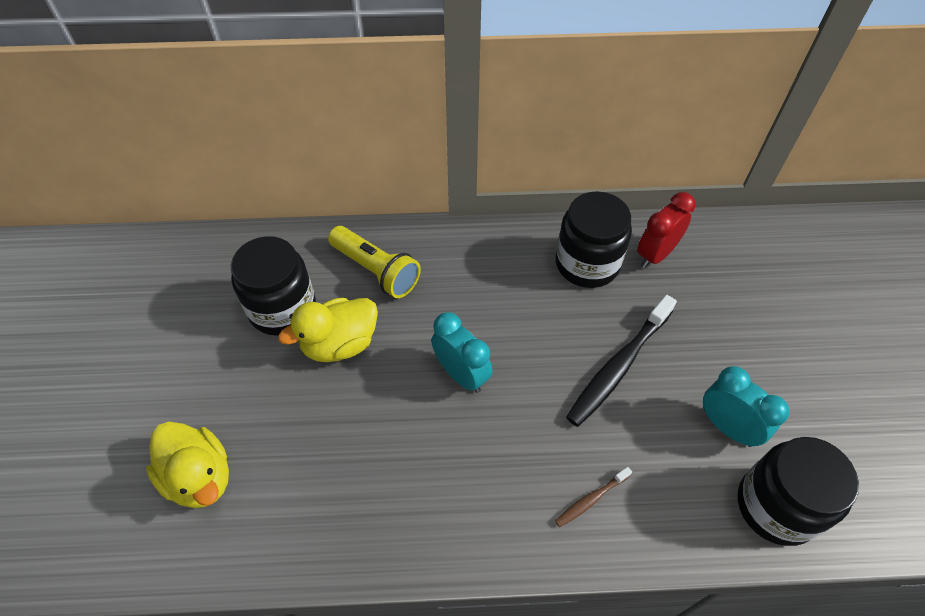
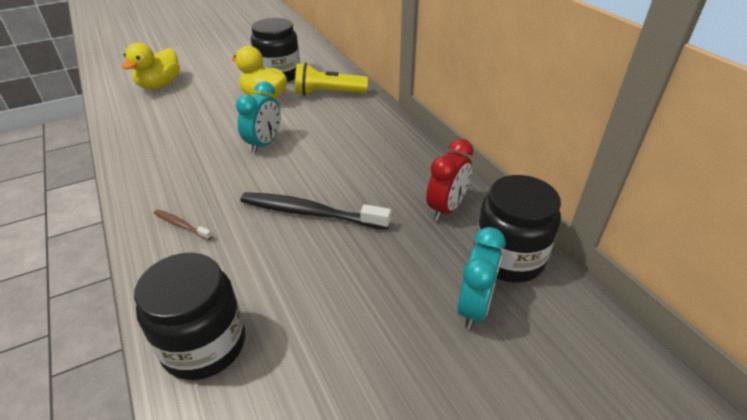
camera: 65 degrees right, 15 degrees down
(376, 270) = (328, 93): yellow flashlight -> yellow flashlight turned 75 degrees clockwise
(587, 264) = (404, 174): black jar -> black jar (508, 258)
(655, 255) = (446, 208): red clock -> red clock turned 105 degrees clockwise
(727, 427) = (279, 292): turquoise clock -> turquoise clock (474, 308)

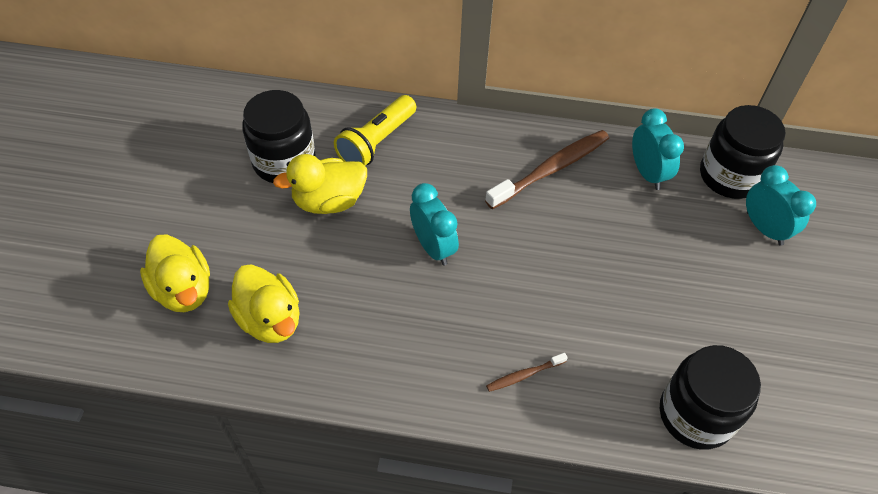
camera: 55 degrees left, 15 degrees up
(158, 115) = (270, 319): none -> yellow duck
(310, 213) = (582, 267): black toothbrush -> none
(389, 162) = (551, 169): none -> brown toothbrush
(446, 208) = (647, 173): red clock -> turquoise clock

